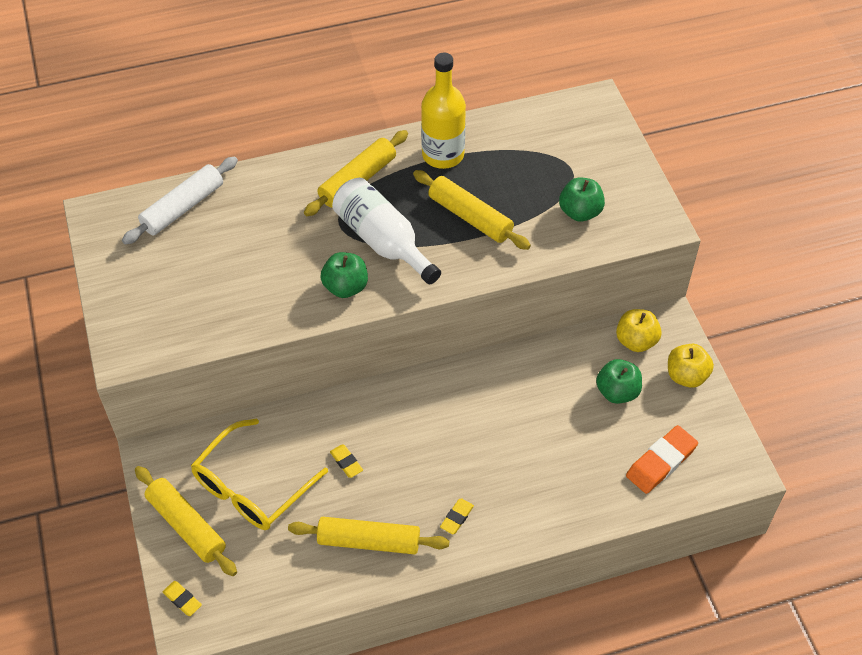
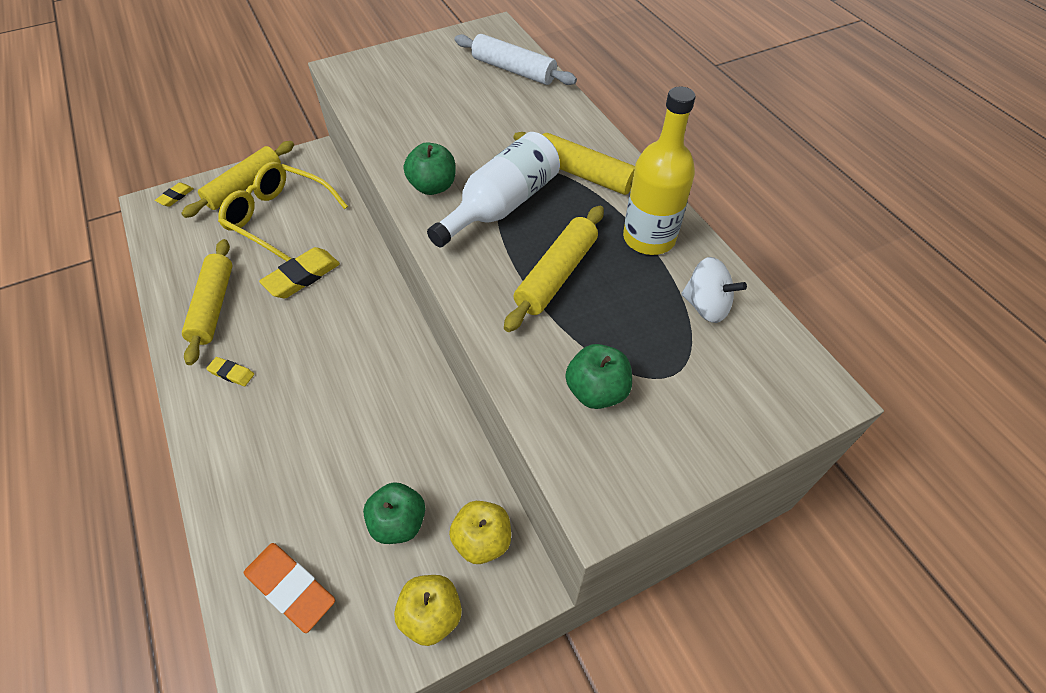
camera: 80 degrees right, 0 degrees up
(346, 462) = (302, 276): yellow eraser -> yellow eraser, size x1.88
(516, 138) = (706, 306): none -> white spinning top

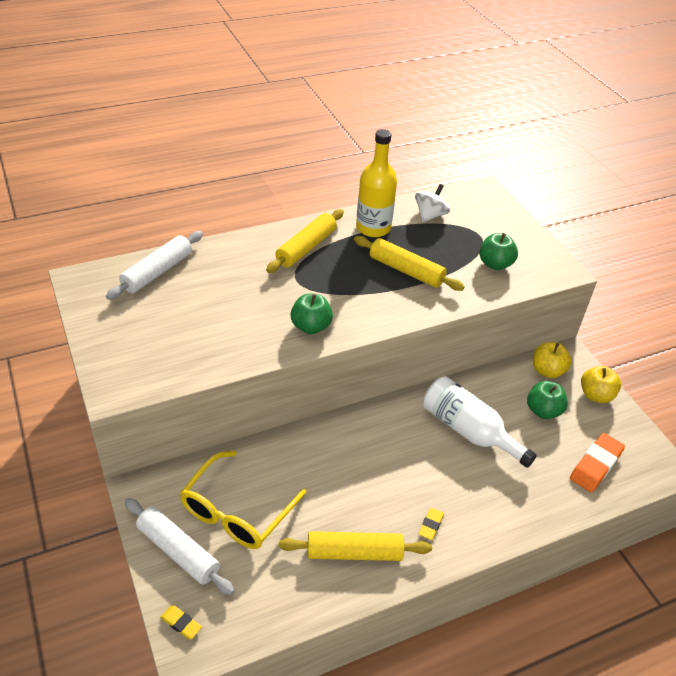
camera: 90 degrees left, 10 degrees down
(244, 186) = (178, 551): yellow rolling pin -> white rolling pin
(302, 276) = (321, 483): yellow eraser -> none
(501, 205) = (336, 291): white bottle -> white bottle (468, 431)

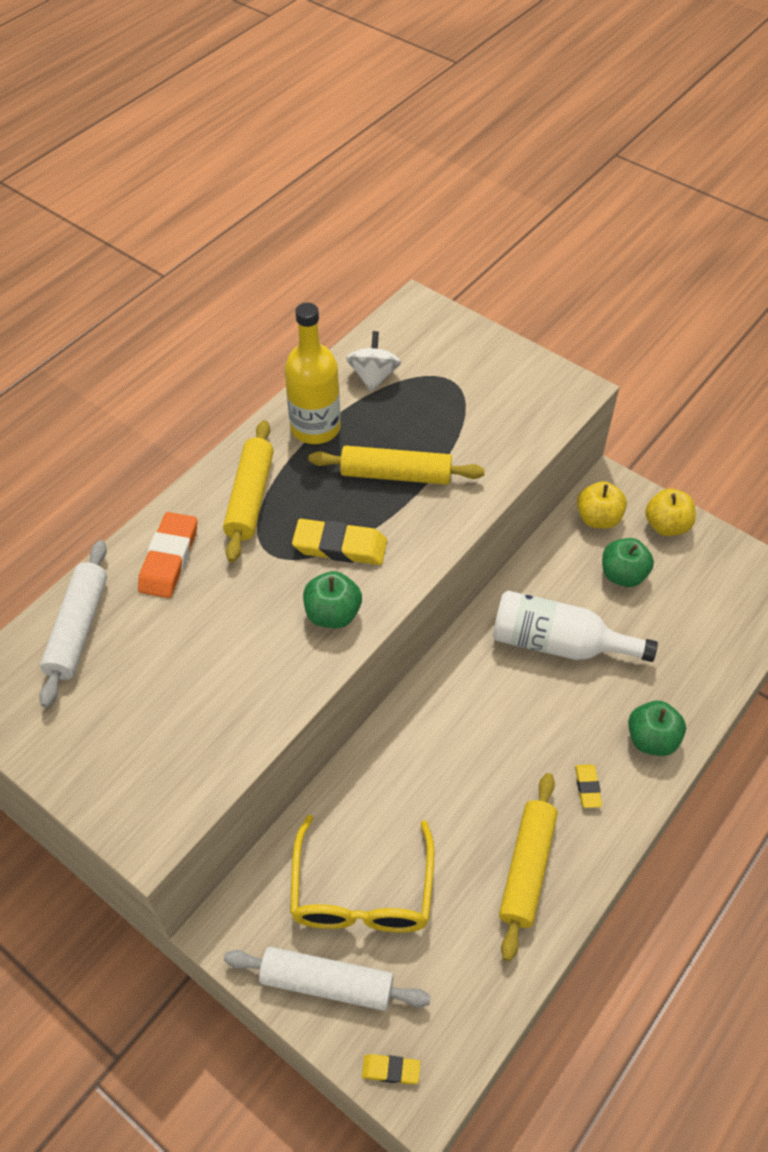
camera: 25 degrees left, 10 degrees up
(342, 293) = (340, 546): none -> yellow eraser
(354, 552) = (526, 868): yellow rolling pin -> yellow rolling pin turned 45 degrees counterclockwise
(495, 264) = (494, 416): green apple -> green apple (651, 739)
(595, 465) = (714, 617): orange eraser -> orange eraser (169, 559)

